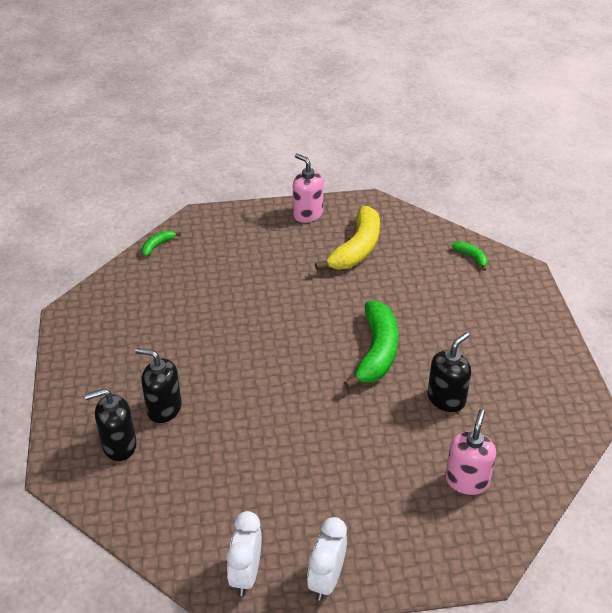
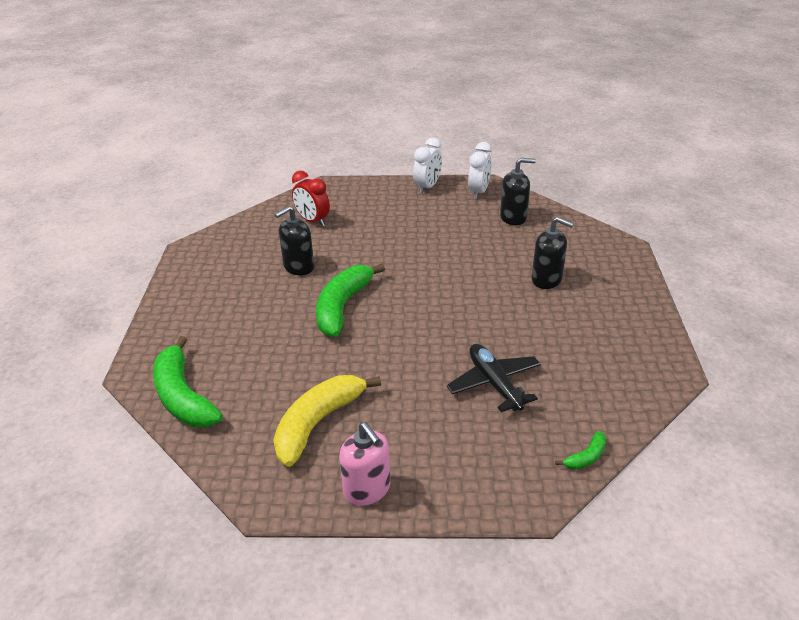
camera: 170 degrees left, 5 degrees down
(119, 445) = (580, 258): black soap dispenser -> black soap dispenser (513, 217)
(223, 290) = (494, 384): none -> black plane
(467, 480) = (312, 221): pink soap dispenser -> red clock
(471, 257) = (183, 396): green banana -> green banana, size x2.25

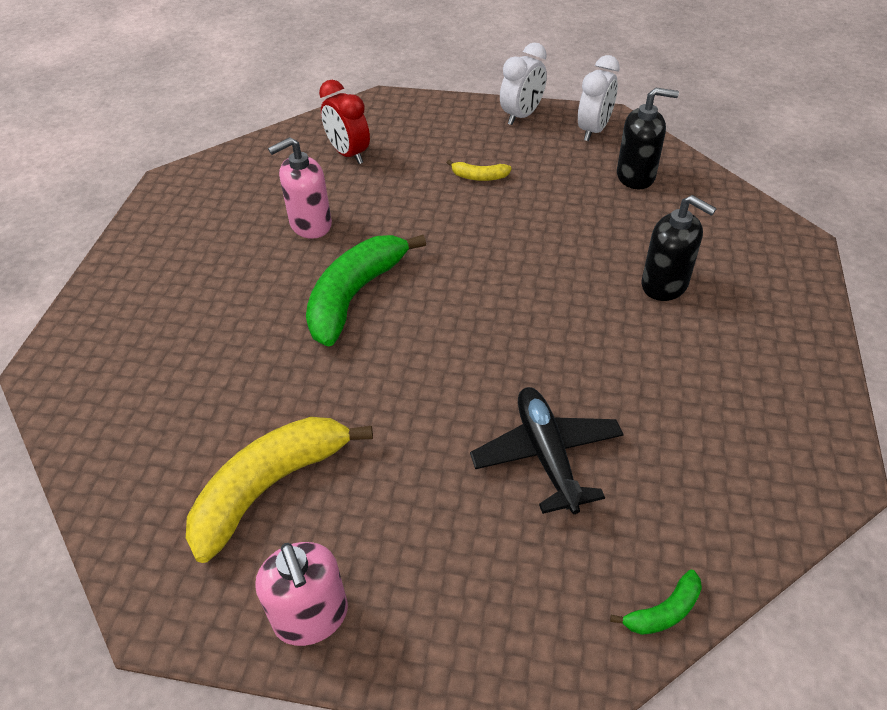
camera: 10 degrees right, 10 degrees up
(183, 396) = (96, 415): green banana -> none
(298, 267) = (310, 225): black soap dispenser -> pink soap dispenser
(408, 227) = (479, 177): none -> yellow banana

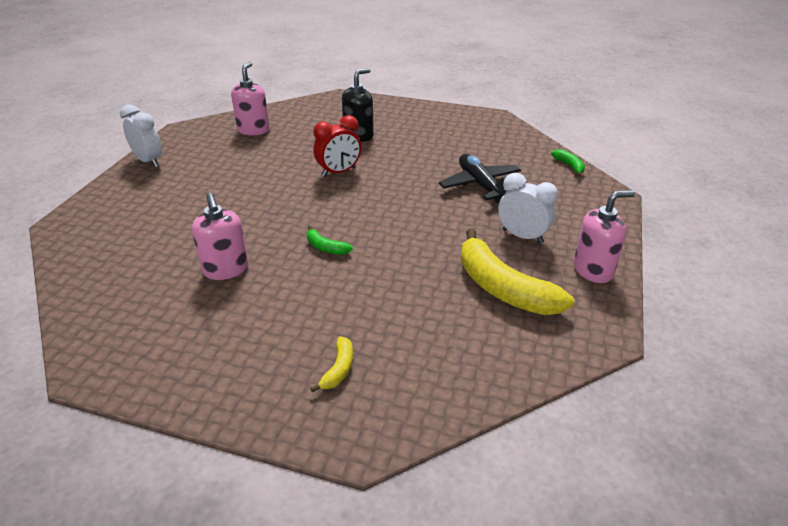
camera: 85 degrees left, 10 degrees down
(348, 154) = (134, 246): red clock -> red clock (339, 172)
(355, 295) = (326, 247): green banana -> green banana, size x0.44
(479, 177) = (214, 185): yellow banana -> yellow banana (338, 369)
(547, 455) = (480, 185): black plane -> black plane turned 75 degrees clockwise
(593, 130) = (191, 137): white clock -> white clock (522, 236)
(636, 176) = (253, 130): black soap dispenser -> pink soap dispenser

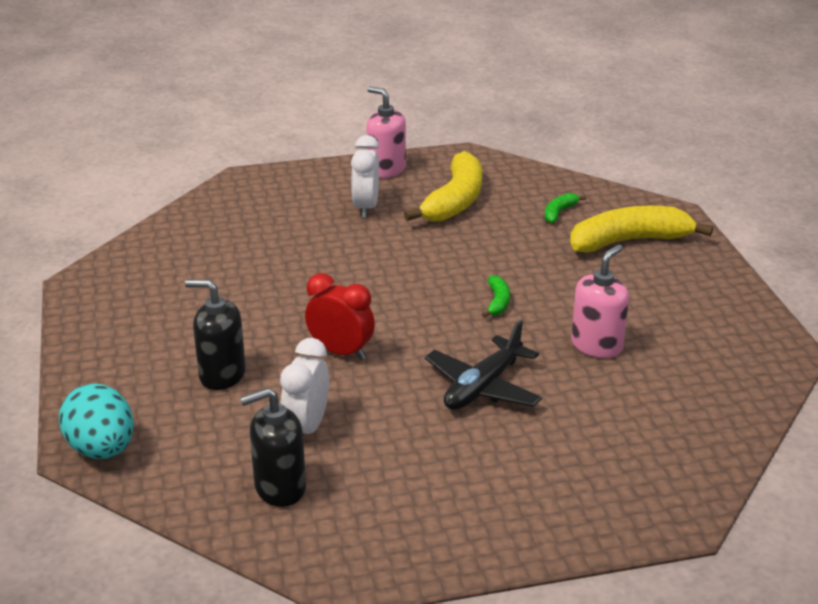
camera: 120 degrees left, 5 degrees down
(149, 161) = (469, 546): white clock -> white clock (307, 428)
(253, 130) = (279, 488): pink soap dispenser -> black soap dispenser
(335, 100) = (102, 449): none -> turquoise egg
(338, 369) = (629, 241): yellow banana -> yellow banana, size x2.25
(480, 185) = (286, 250): black plane -> black plane (483, 387)
(569, 166) = (193, 209): green banana -> green banana (559, 212)

